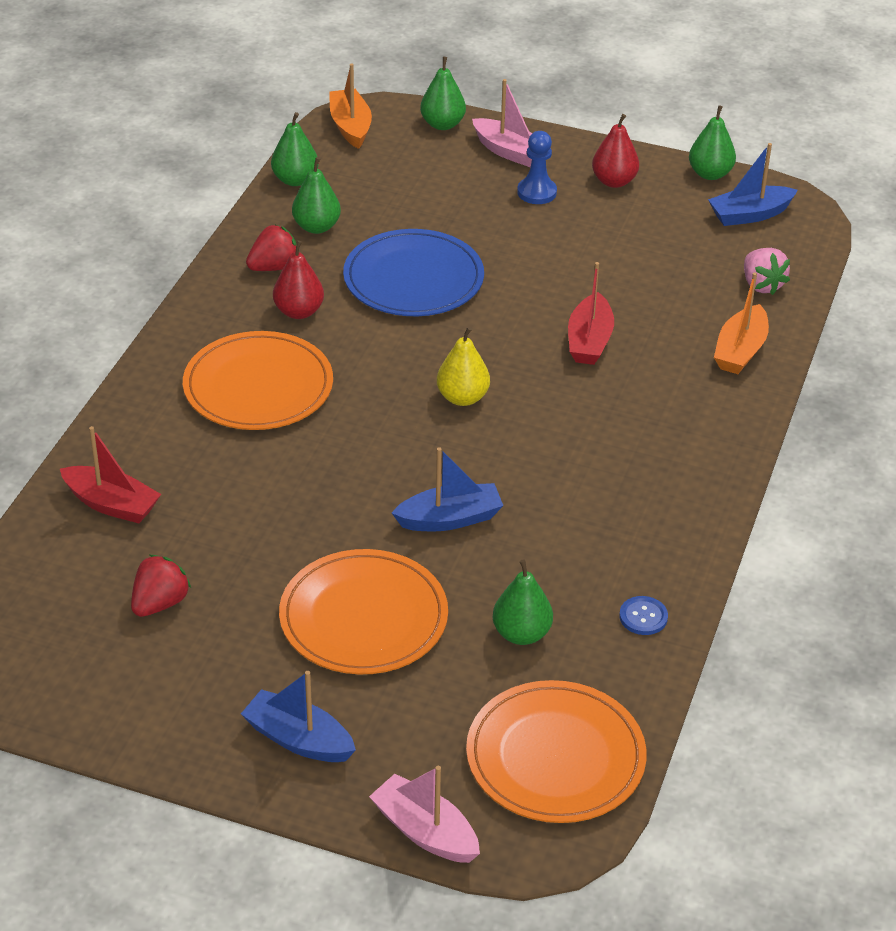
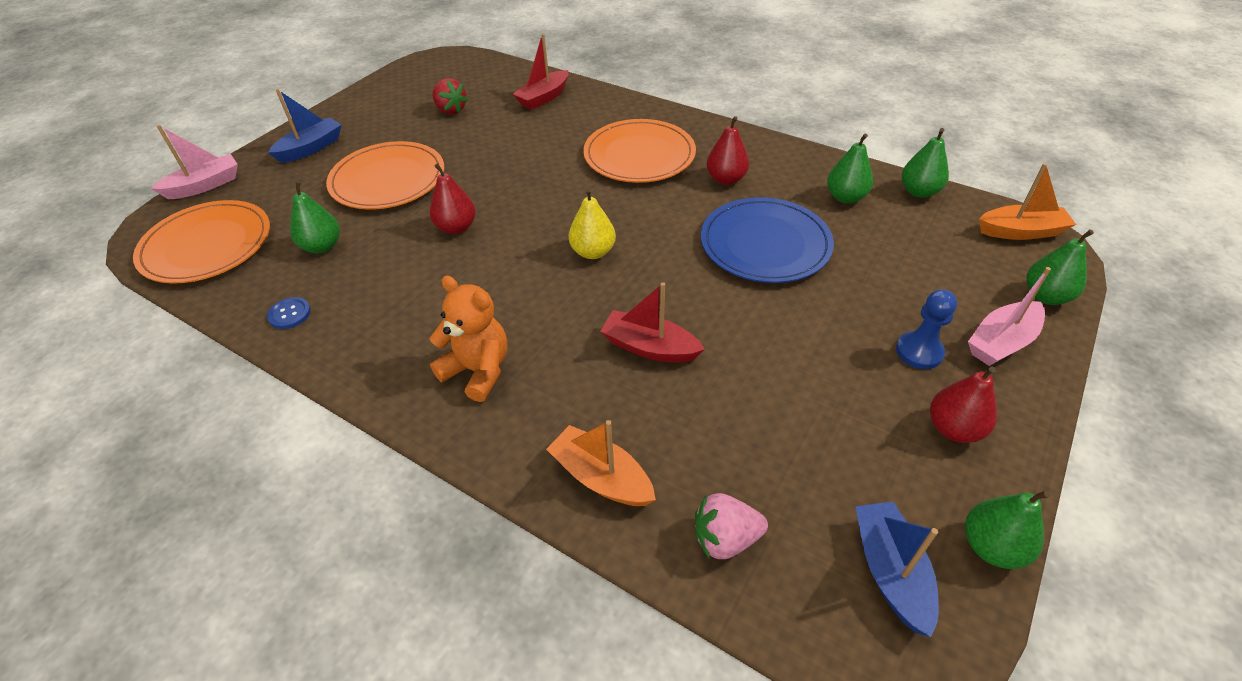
camera: 105 degrees right, 5 degrees up
(274, 267) = (787, 172): red strawberry -> none
(450, 519) = (456, 227): blue boat -> red pear
(662, 446) = (478, 370): none -> orange teddy bear

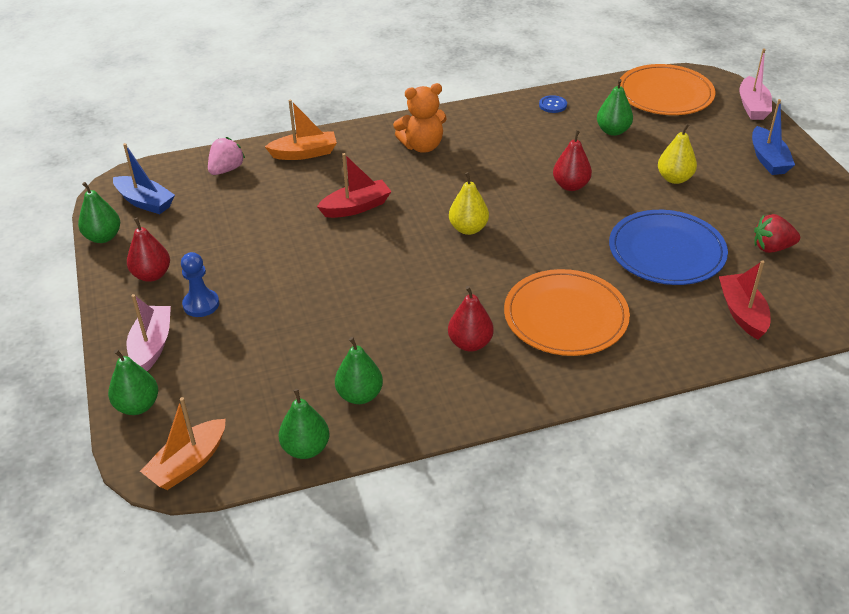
camera: 130 degrees right, 5 degrees down
(388, 180) = (674, 178): orange plate -> yellow pear
(765, 244) = (371, 310): blue plate -> blue plate (666, 251)

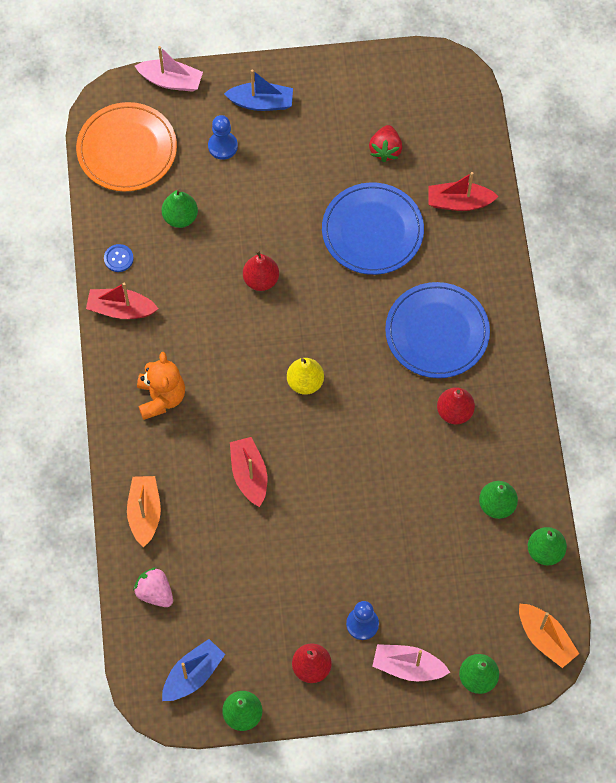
camera: 80 degrees left, 25 degrees up
(503, 113) = (121, 309): none -> red boat
(565, 316) = (437, 332): orange plate -> blue plate
(674, 178) = (271, 190): yellow pear -> none
(703, 144) = (222, 146): none -> blue pawn

